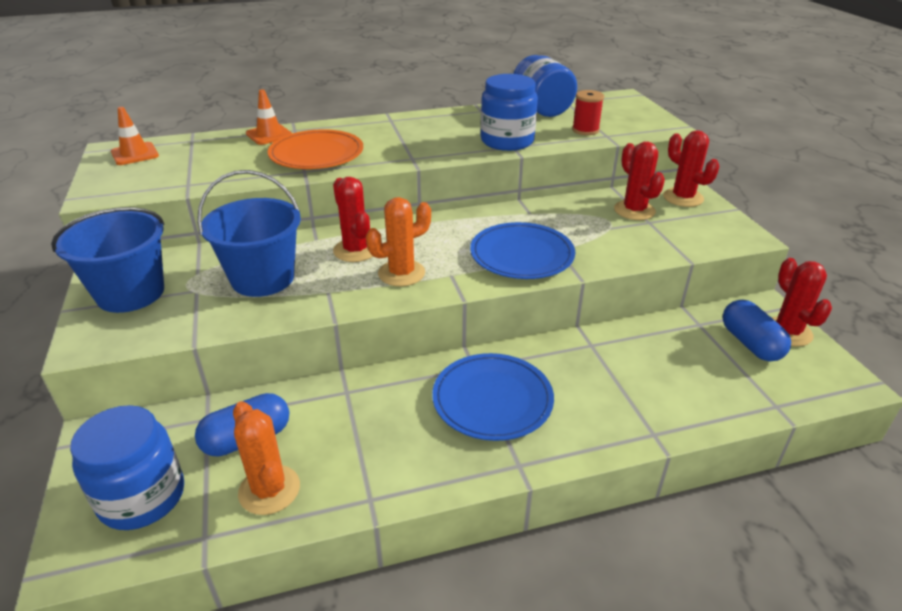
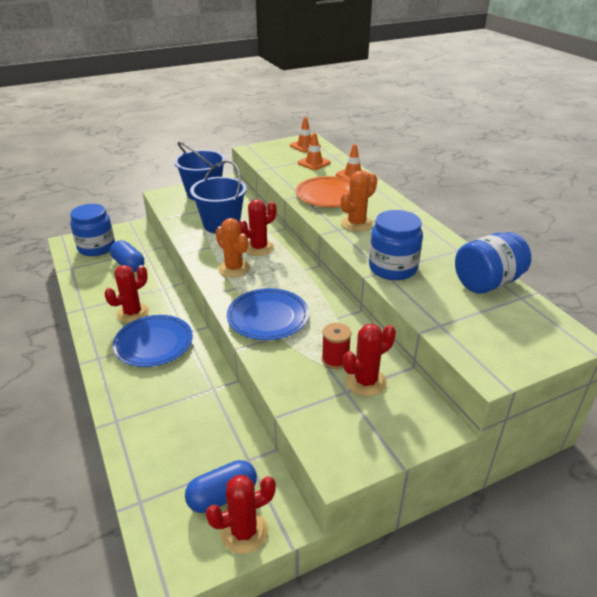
camera: 80 degrees right, 0 degrees up
(205, 154) = (314, 163): none -> orange traffic cone
(269, 490) = (94, 278): orange cactus -> orange cactus (356, 224)
(585, 130) = (446, 311): red spool -> red spool (335, 359)
(683, 198) = (410, 421): red cactus -> red cactus (132, 313)

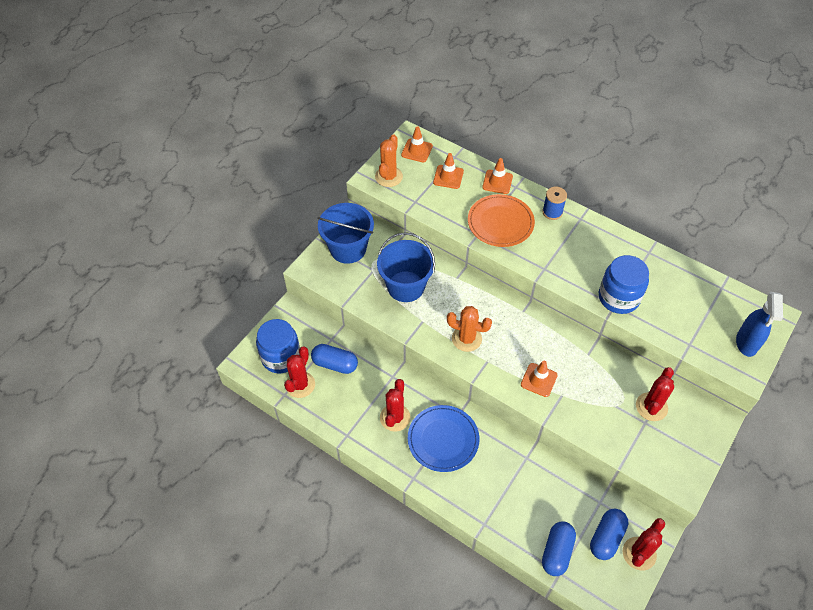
camera: 30 degrees left, 20 degrees up
(157, 481) = (557, 552): none -> blue capsule
(259, 248) = (465, 303): red cactus -> red cactus (300, 385)
(268, 317) = (539, 380): blue plate -> orange traffic cone
(335, 359) = (617, 397): red spool -> none
(356, 224) = (553, 254): orange cactus -> orange cactus (388, 177)
(384, 202) = (552, 212): none -> blue spool
(487, 283) = (691, 282): blue jar -> none
(514, 348) = (746, 343): none -> blue spray bottle

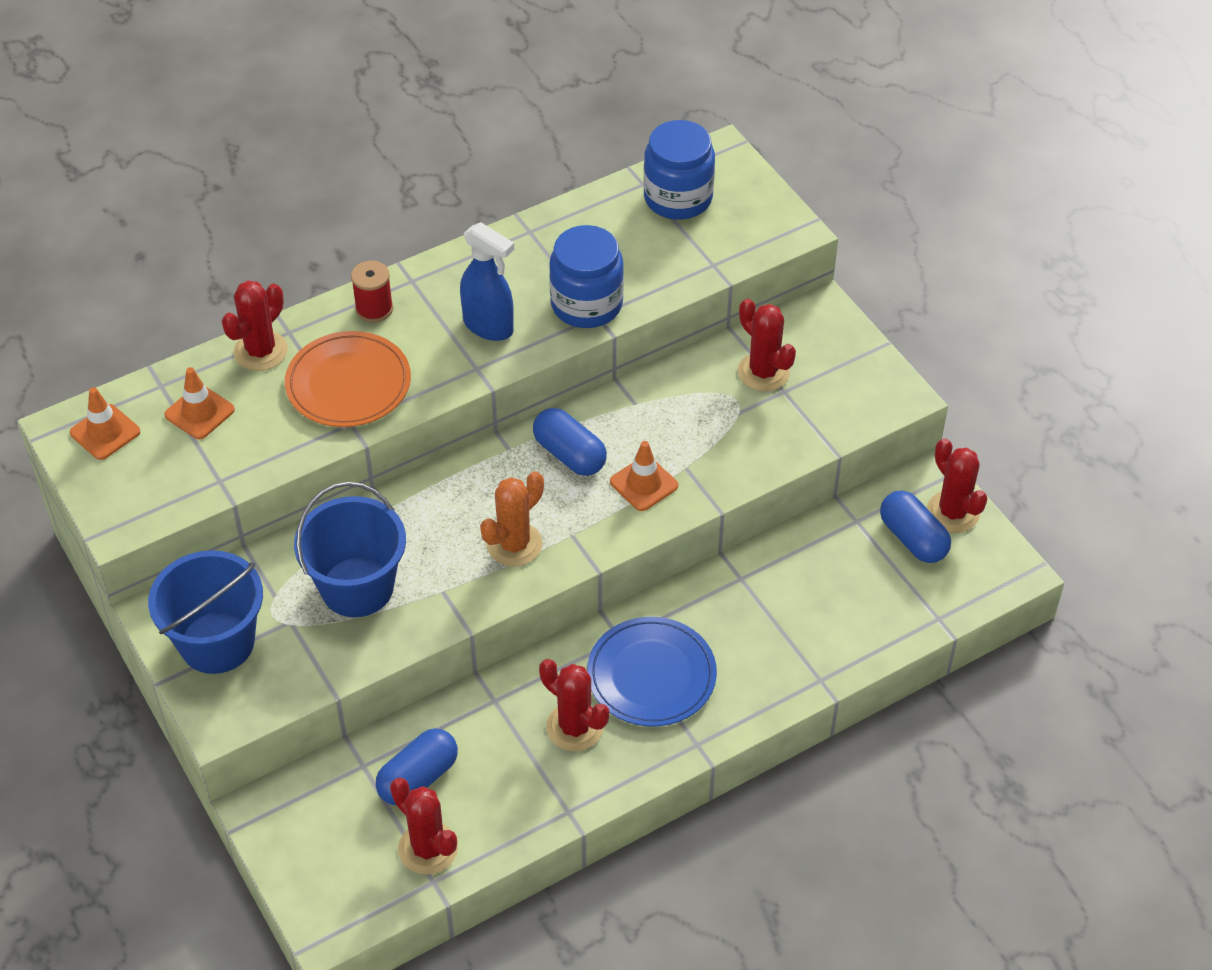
camera: 65 degrees left, 5 degrees down
(281, 357) = (351, 860): blue jar -> blue jar (678, 198)
(388, 177) = (134, 497): orange cactus -> none
(497, 182) = (260, 351): orange traffic cone -> red cactus
(552, 212) = (374, 309): blue spool -> red spool
(557, 552) = (906, 608): blue capsule -> blue capsule (569, 454)
(746, 343) = (747, 205): blue spray bottle -> blue spray bottle (489, 326)

